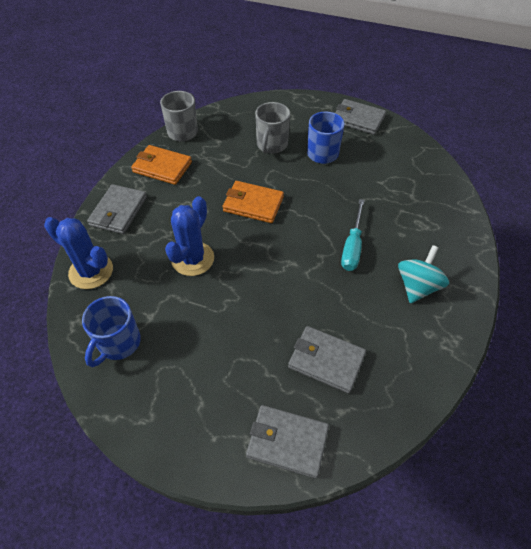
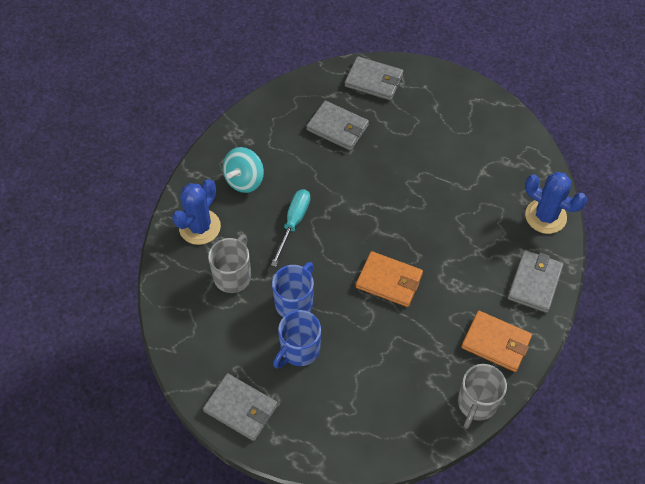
camera: 175 degrees left, 5 degrees up
(118, 343) = (505, 152): blue mug -> blue mug (295, 302)
(192, 259) = (450, 222): blue cactus -> blue cactus (200, 227)
(271, 145) = (362, 368): grey mug -> grey mug (233, 275)

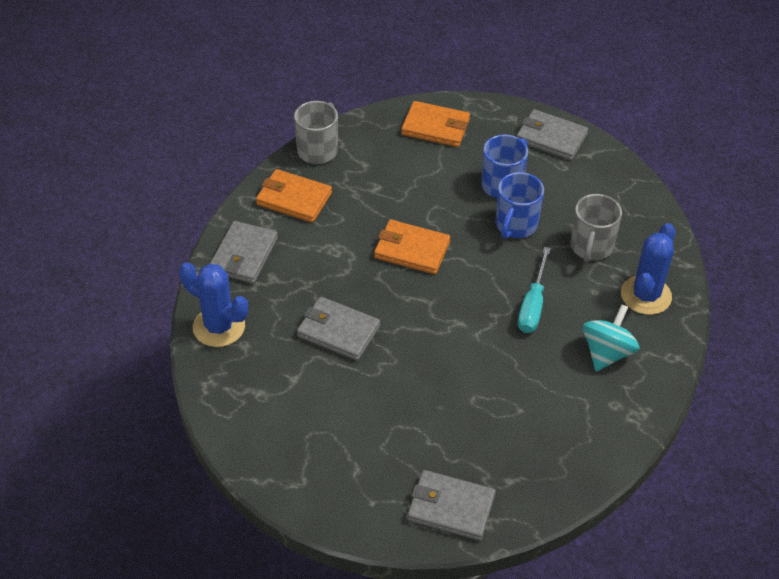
camera: 175 degrees right, 10 degrees down
(337, 127) = (495, 430): grey wallet -> grey wallet (338, 331)
(356, 429) = (435, 127): none -> orange wallet

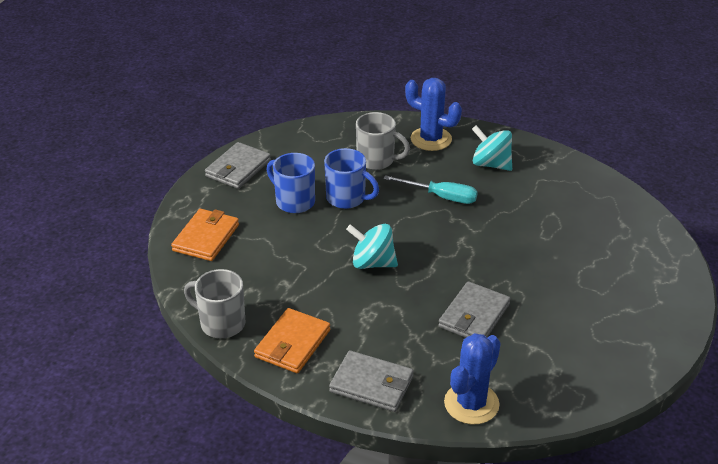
camera: 85 degrees left, 10 degrees down
(411, 250) = (372, 263): orange wallet -> turquoise spinning top
(451, 507) = (655, 257): grey wallet -> none

